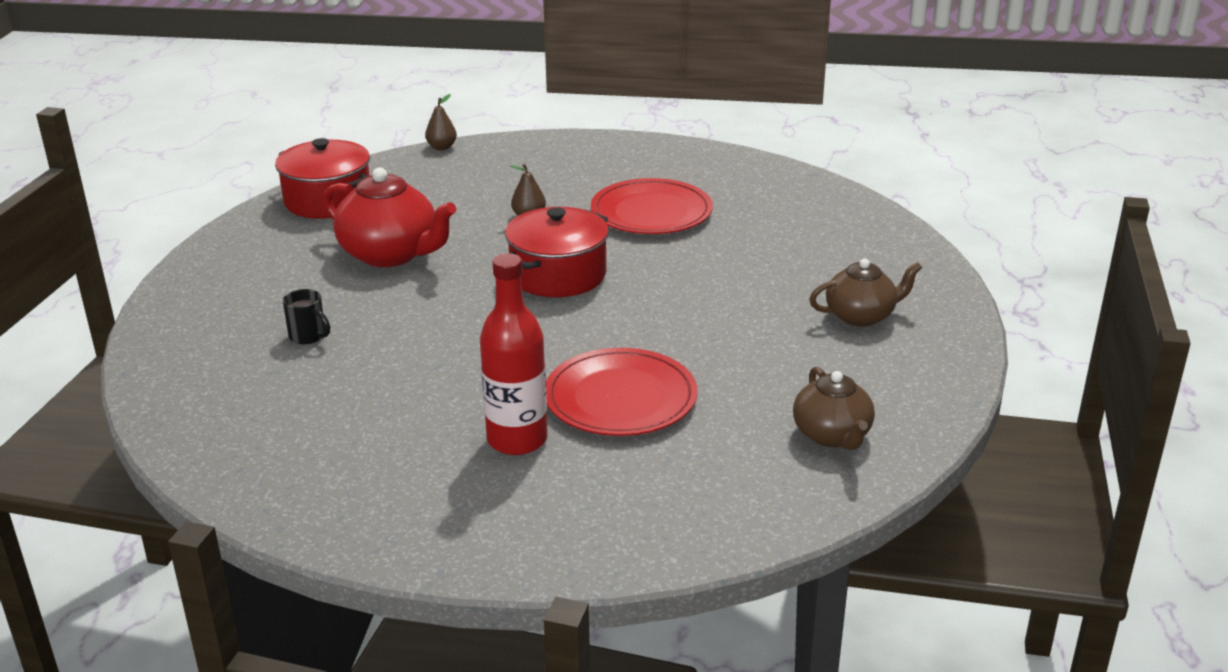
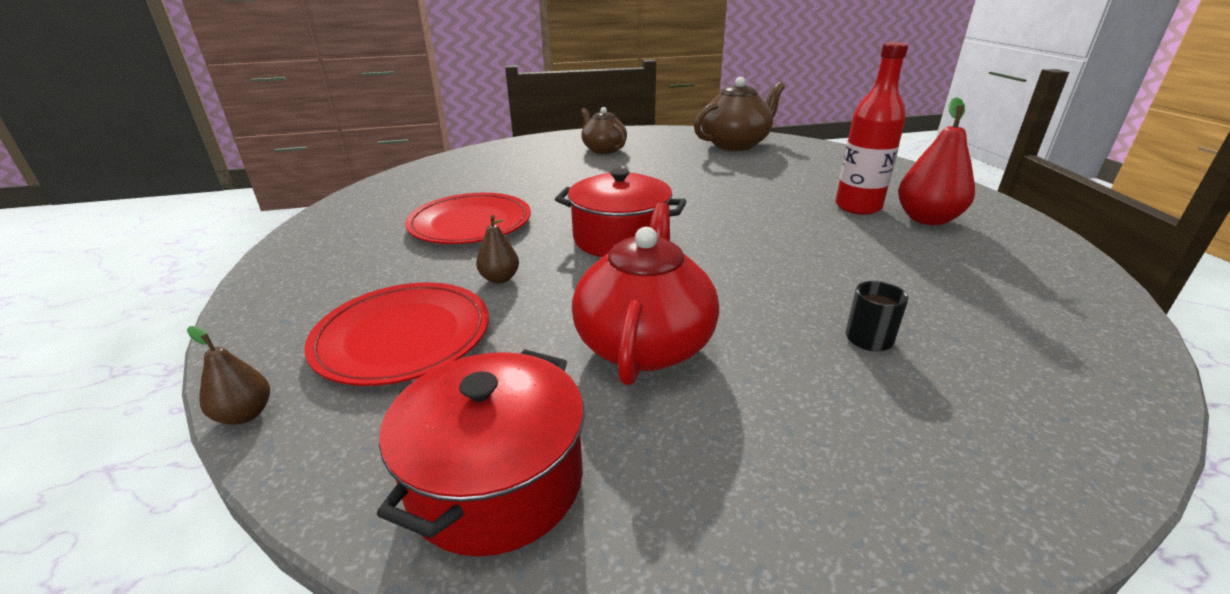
camera: 110 degrees left, 0 degrees up
(445, 473) = (927, 219): none -> red pear
(620, 398) = (769, 189): red plate -> red plate (403, 337)
(832, 435) = (735, 144): brown teapot -> brown teapot, size x1.56

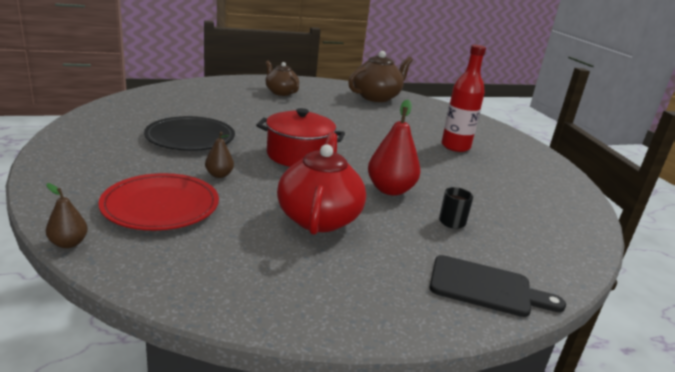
camera: 10 degrees left, 5 degrees down
(470, 223) = (190, 137): red plate -> black plate
(496, 481) = (238, 281): red pot -> none
(927, 219) = (497, 157): red pear -> red pear (390, 190)
(952, 478) = (486, 287): none -> black cutting board

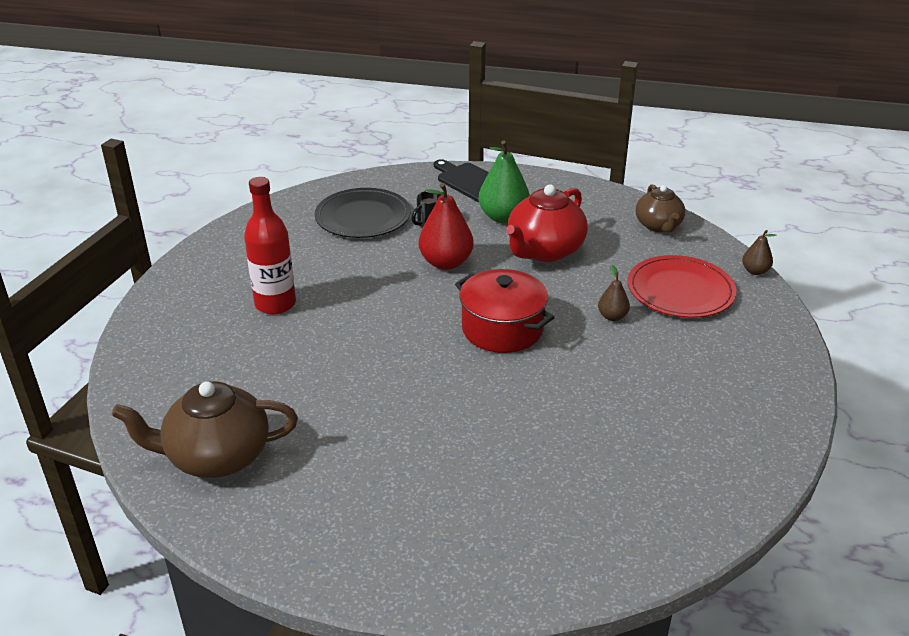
camera: 145 degrees left, 10 degrees up
(190, 137) = (624, 390): black plate -> black plate (363, 217)
(281, 92) = (398, 510): brown teapot -> brown teapot (658, 226)
(395, 246) = (503, 217): none -> green pear

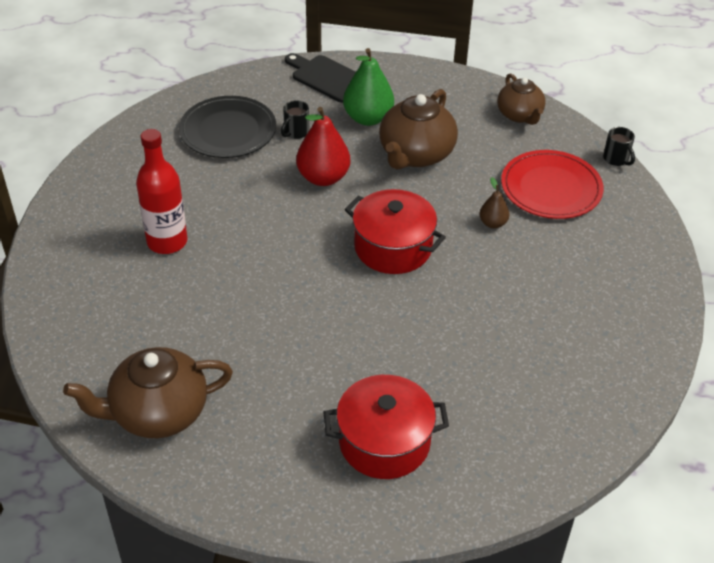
camera: 10 degrees left, 10 degrees up
(449, 512) = (384, 442): none -> red pot
(544, 251) = (415, 154): red teapot -> brown teapot
(755, 271) = (616, 159): brown pear -> black mug

